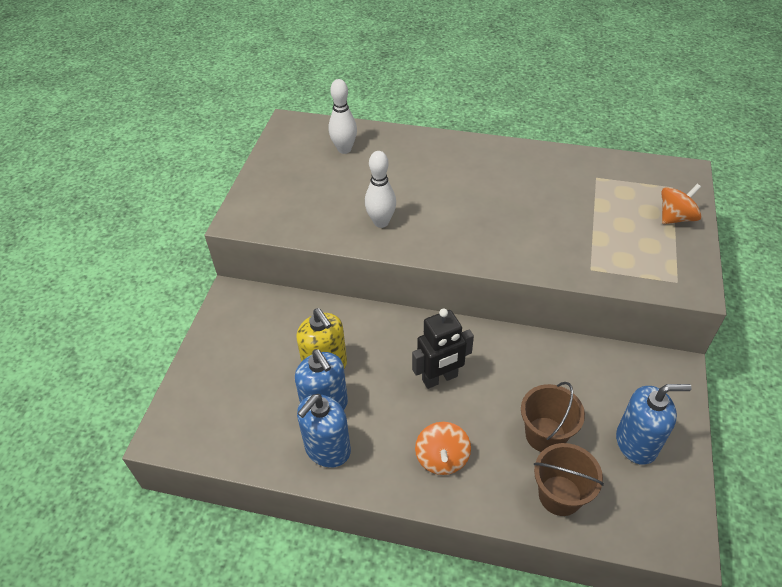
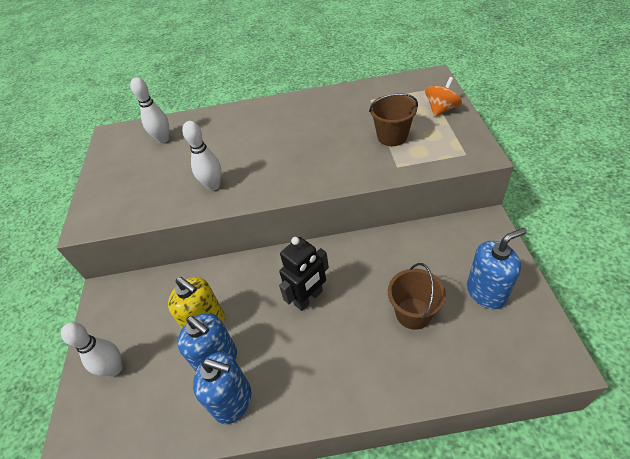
camera: 15 degrees left, 0 degrees up
(223, 376) = (114, 368): none -> white bowling pin
(327, 449) = (233, 400): blue soap dispenser -> blue soap dispenser turned 90 degrees counterclockwise
(442, 458) = (337, 368): orange spinning top -> none
(560, 495) = (447, 361): brown bucket -> brown bucket (392, 136)

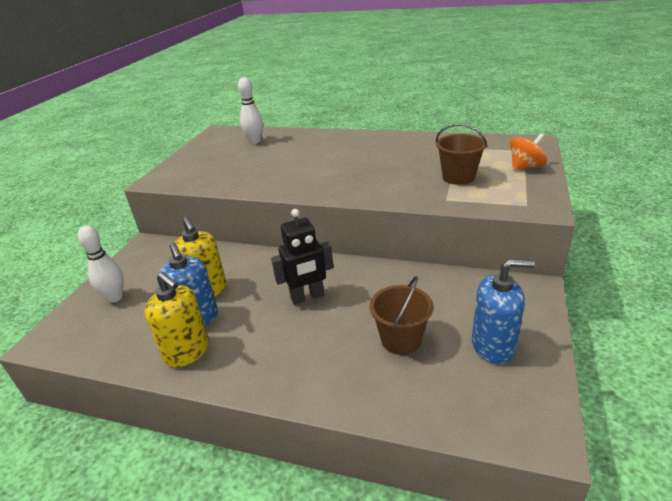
camera: 20 degrees right, 15 degrees down
(213, 186) = (270, 178): white bowling pin -> none
(233, 400) = (187, 351): blue soap dispenser -> yellow soap dispenser

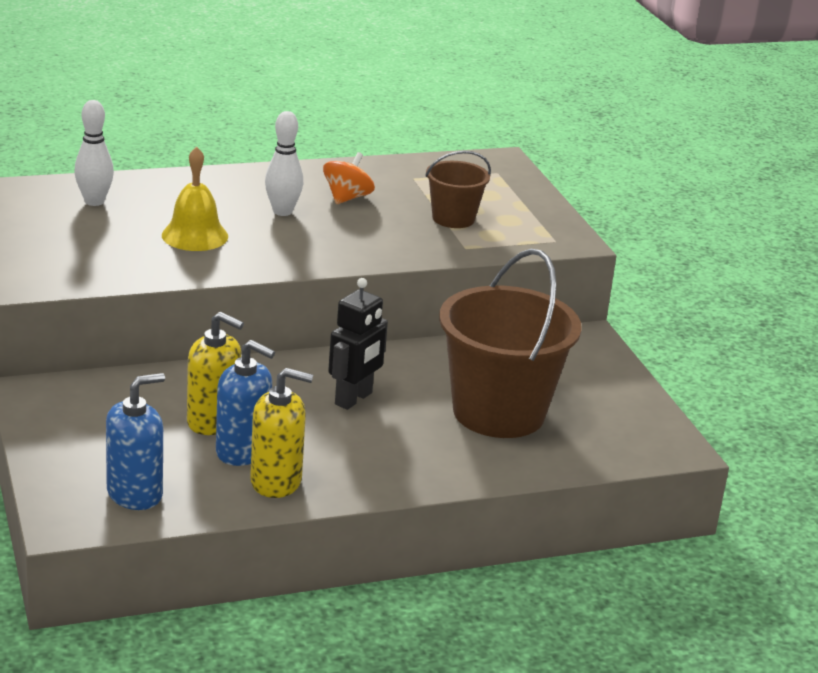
camera: 40 degrees left, 5 degrees down
(115, 297) = (90, 458): white bowling pin -> white bowling pin (282, 212)
(280, 166) = (195, 235): none -> yellow bell
(401, 340) = (498, 412): brown bucket -> brown bucket, size x1.95
(493, 346) = (589, 396): blue soap dispenser -> blue soap dispenser (135, 494)
(525, 167) = (518, 195): orange spinning top -> orange spinning top (347, 198)

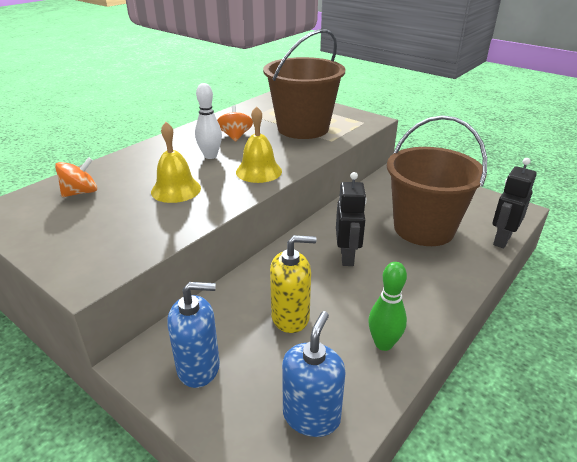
camera: 30 degrees left, 5 degrees up
(94, 201) = (80, 192): white bowling pin -> orange spinning top
(243, 451) = (335, 331): blue soap dispenser -> blue soap dispenser (199, 367)
(276, 482) = (383, 344): yellow soap dispenser -> green bowling pin
(314, 250) = (259, 171): none -> yellow bell
(453, 218) = (303, 128): brown bucket -> brown bucket, size x1.95
(583, 465) = (501, 240): none -> black robot

